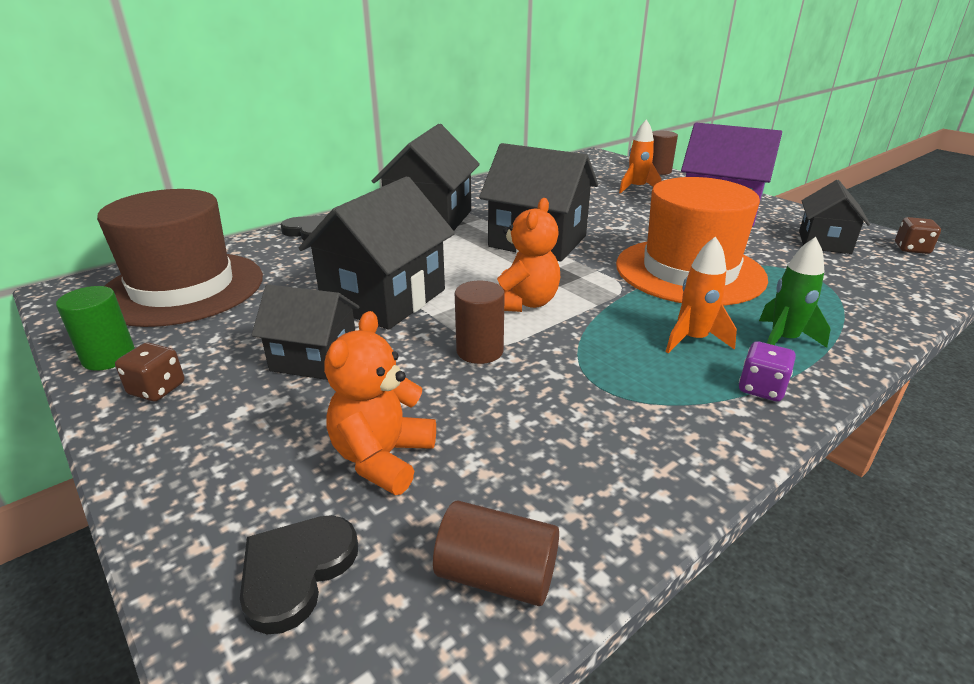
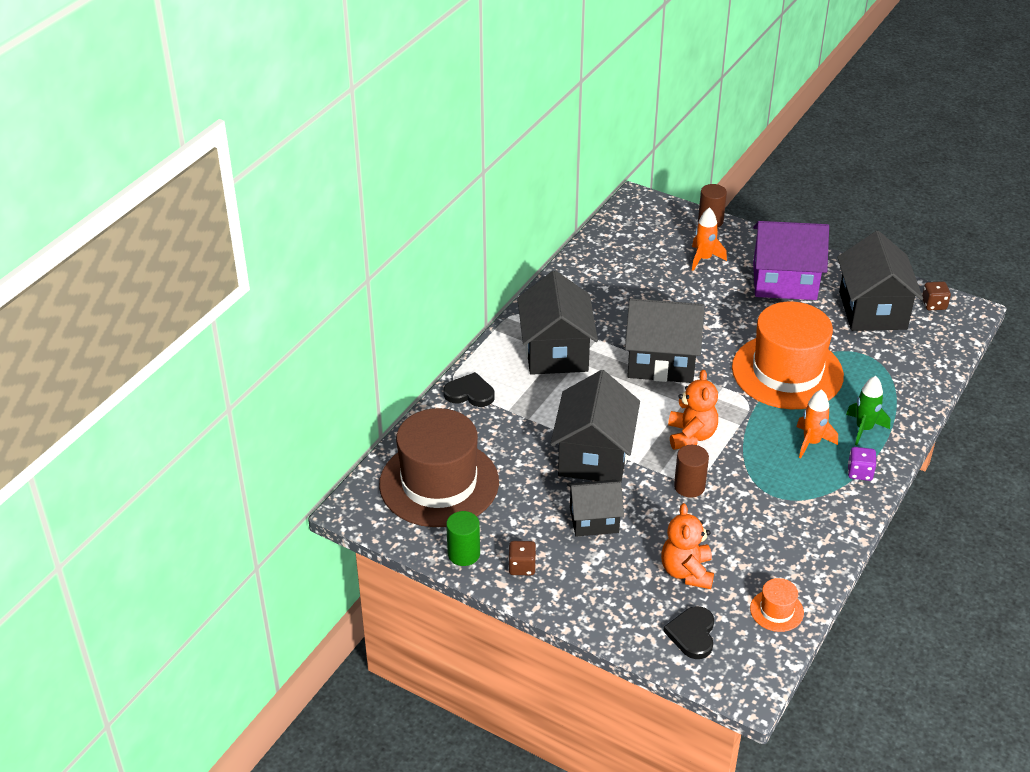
camera: 20 degrees left, 10 degrees up
(497, 575) = (776, 610): brown cylinder -> orange hat
(824, 242) = (872, 310): black house -> black house, size x1.64

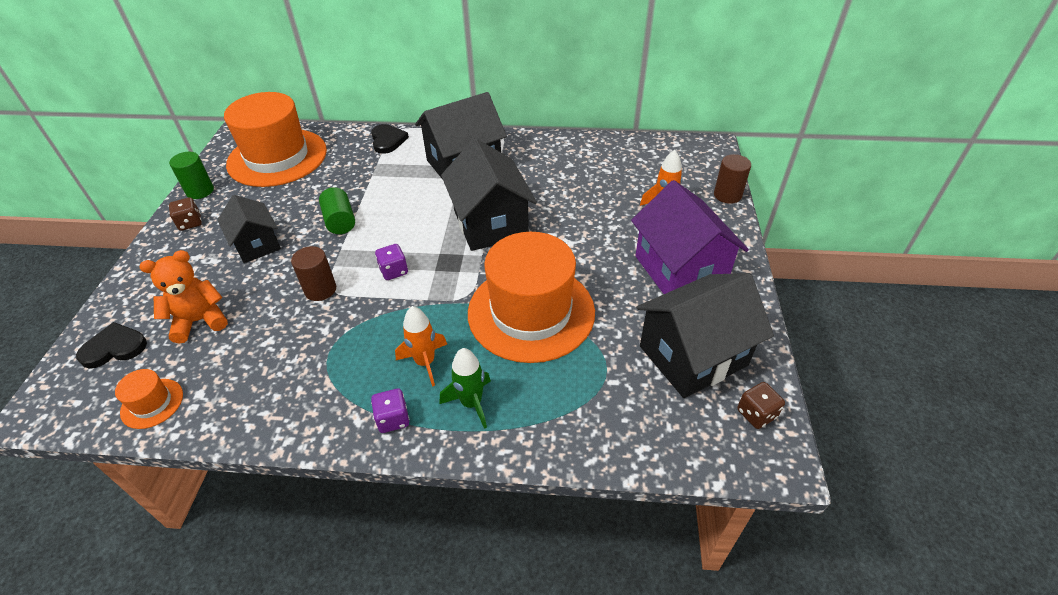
camera: 65 degrees right, 5 degrees up
(439, 483) = (277, 157): brown hat -> orange hat
(594, 456) = (340, 221): black house -> green cylinder
(691, 436) = (394, 271): orange teddy bear -> purple dice

